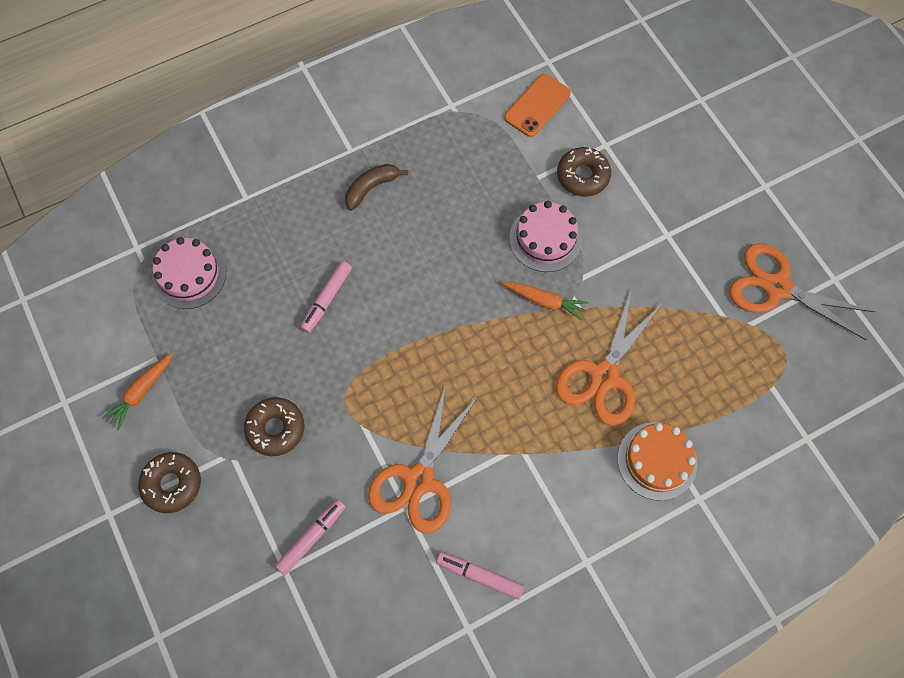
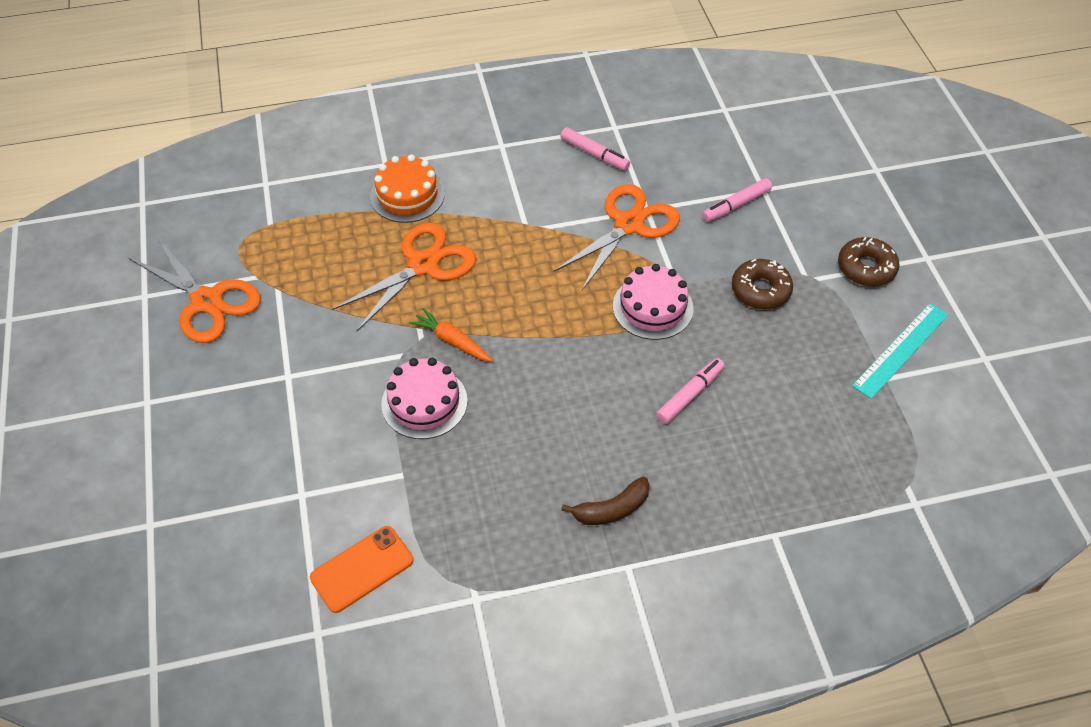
camera: 165 degrees left, 15 degrees down
(141, 392) = (901, 350): orange carrot -> turquoise ruler
(189, 275) = (849, 456): pink cake -> pink cake (652, 307)
(583, 176) = (348, 463): brown donut -> none

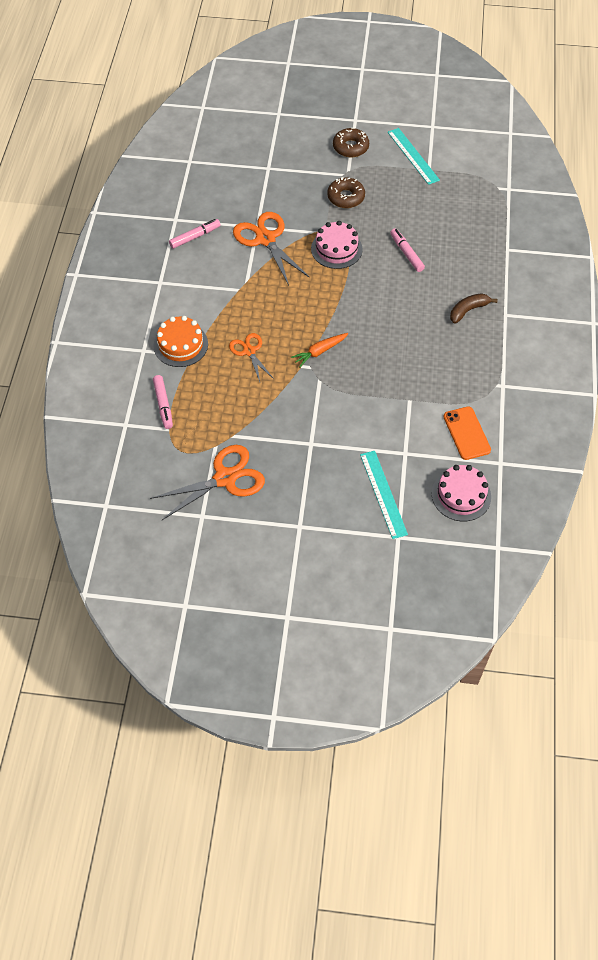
camera: 70 degrees left, 5 degrees up
(221, 486) = (383, 494): none -> turquoise ruler
(423, 265) = (249, 351): orange scissors -> orange scissors, size x0.59
(424, 402) = (361, 377): pink cake -> pink cake (461, 495)
(612, 509) = (468, 310): brown banana -> brown banana turned 120 degrees counterclockwise
(736, 205) = (275, 184): pink marker -> pink marker (163, 405)

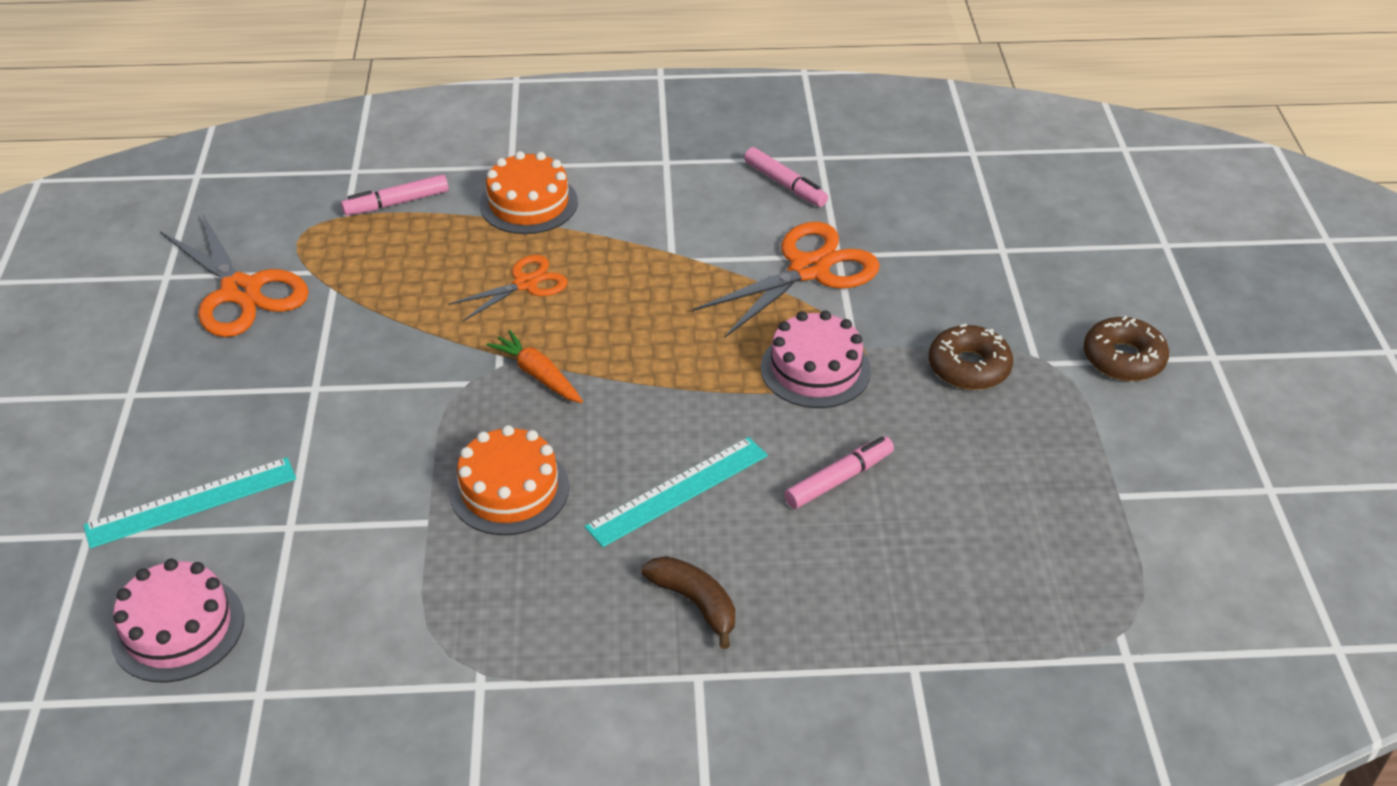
camera: 80 degrees right, 15 degrees down
(394, 368) = (509, 489): none -> orange cake
(413, 156) = (1150, 463): turquoise ruler -> turquoise ruler (678, 491)
(466, 433) = (341, 626): orange phone -> none

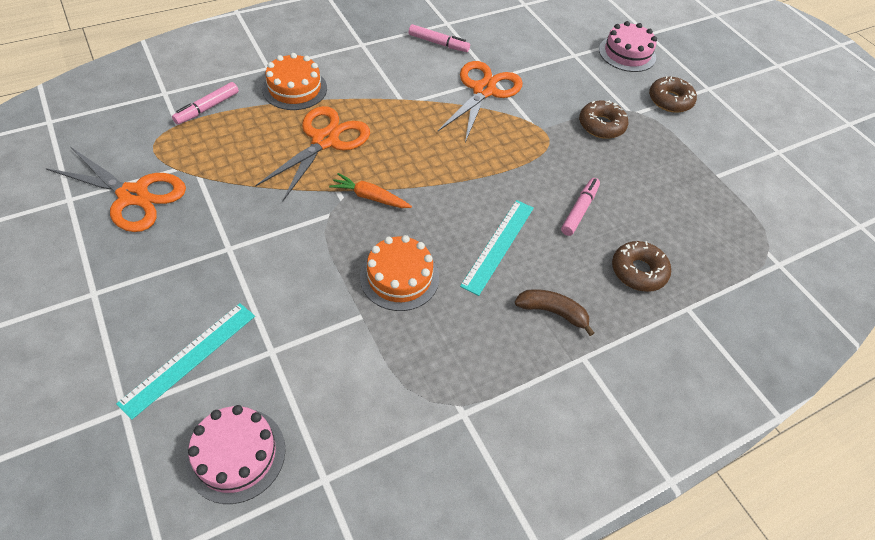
camera: 30 degrees left, 10 degrees up
(525, 284) = (325, 140): orange scissors -> orange scissors, size x1.68
(815, 369) = (525, 148): pink cake -> pink cake (627, 53)
(871, 591) = (638, 271): none -> brown donut

